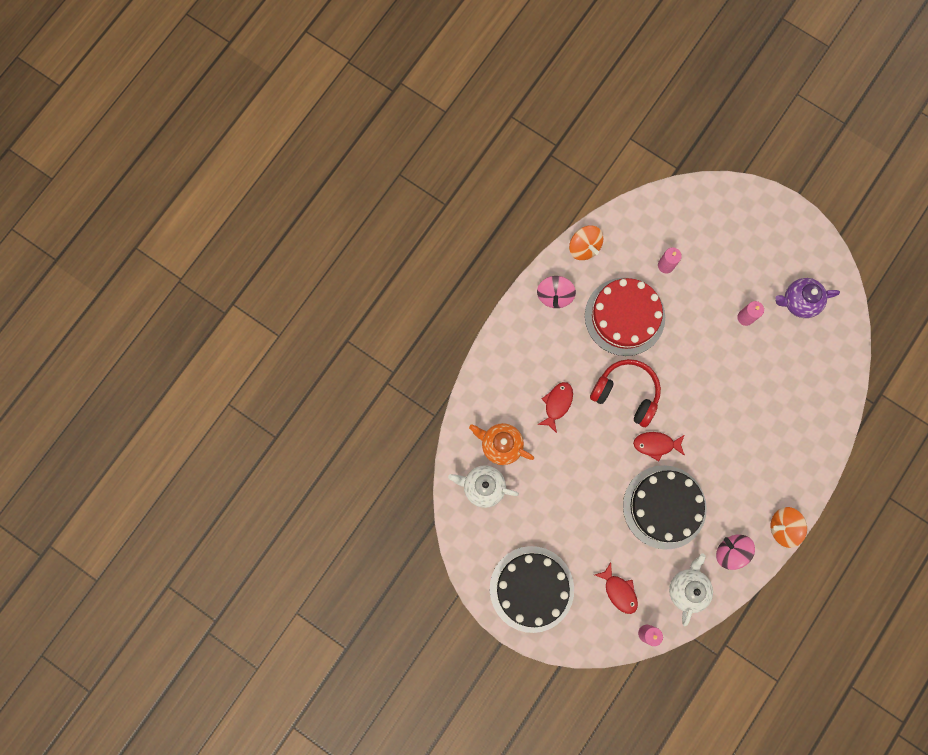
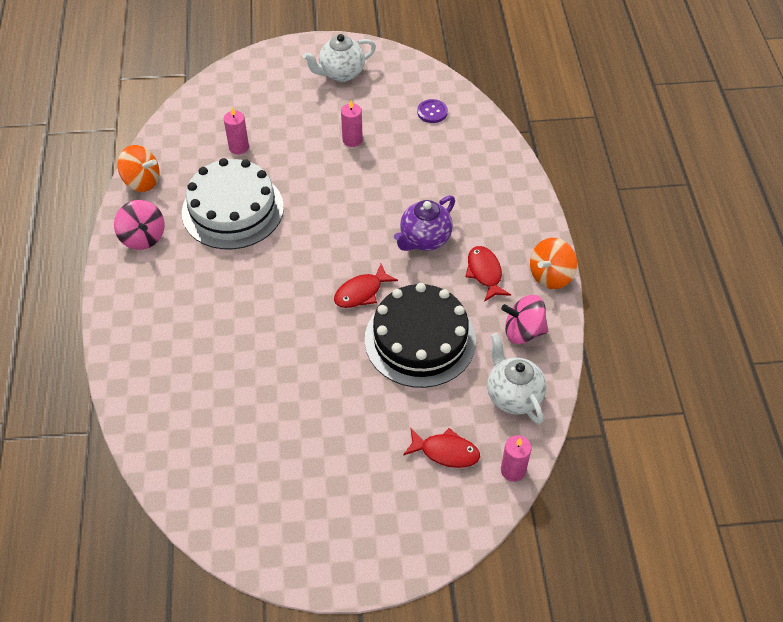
camera: 40 degrees left, 25 degrees down
(483, 487) = (203, 462): white teapot -> white teapot (341, 73)
(501, 445) = (191, 406): orange teapot -> none
(531, 589) = (347, 524): black cake -> none
(557, 404) = (224, 326): red fish -> red fish (485, 273)
(624, 316) = (232, 209): red cake -> white cake
(626, 394) = (291, 270): red headphones -> none
(799, 302) = (390, 100): purple teapot -> purple teapot (424, 239)
(819, 335) = (432, 112): none -> purple button

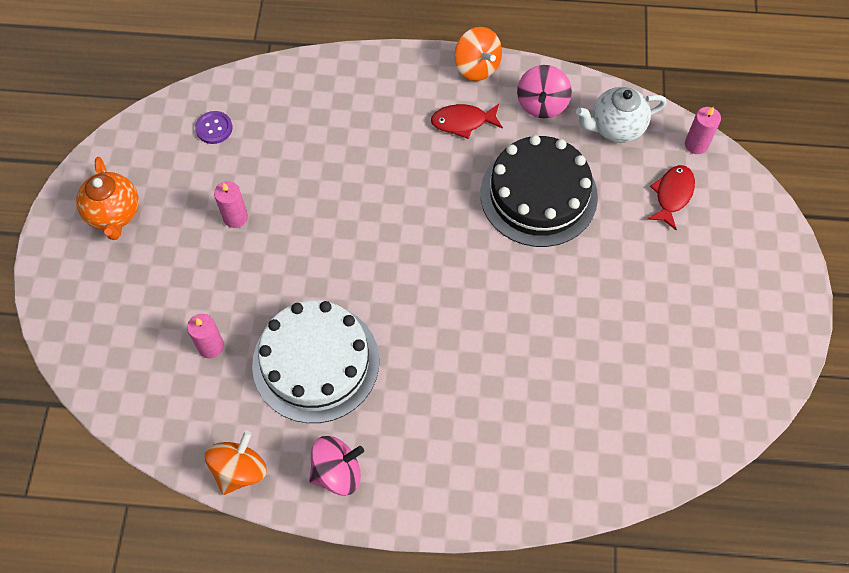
camera: 80 degrees left, 10 degrees up
(341, 73) = (114, 214): white teapot -> orange teapot
(361, 292) = (468, 240): red fish -> none
(424, 239) = (406, 168): purple teapot -> none

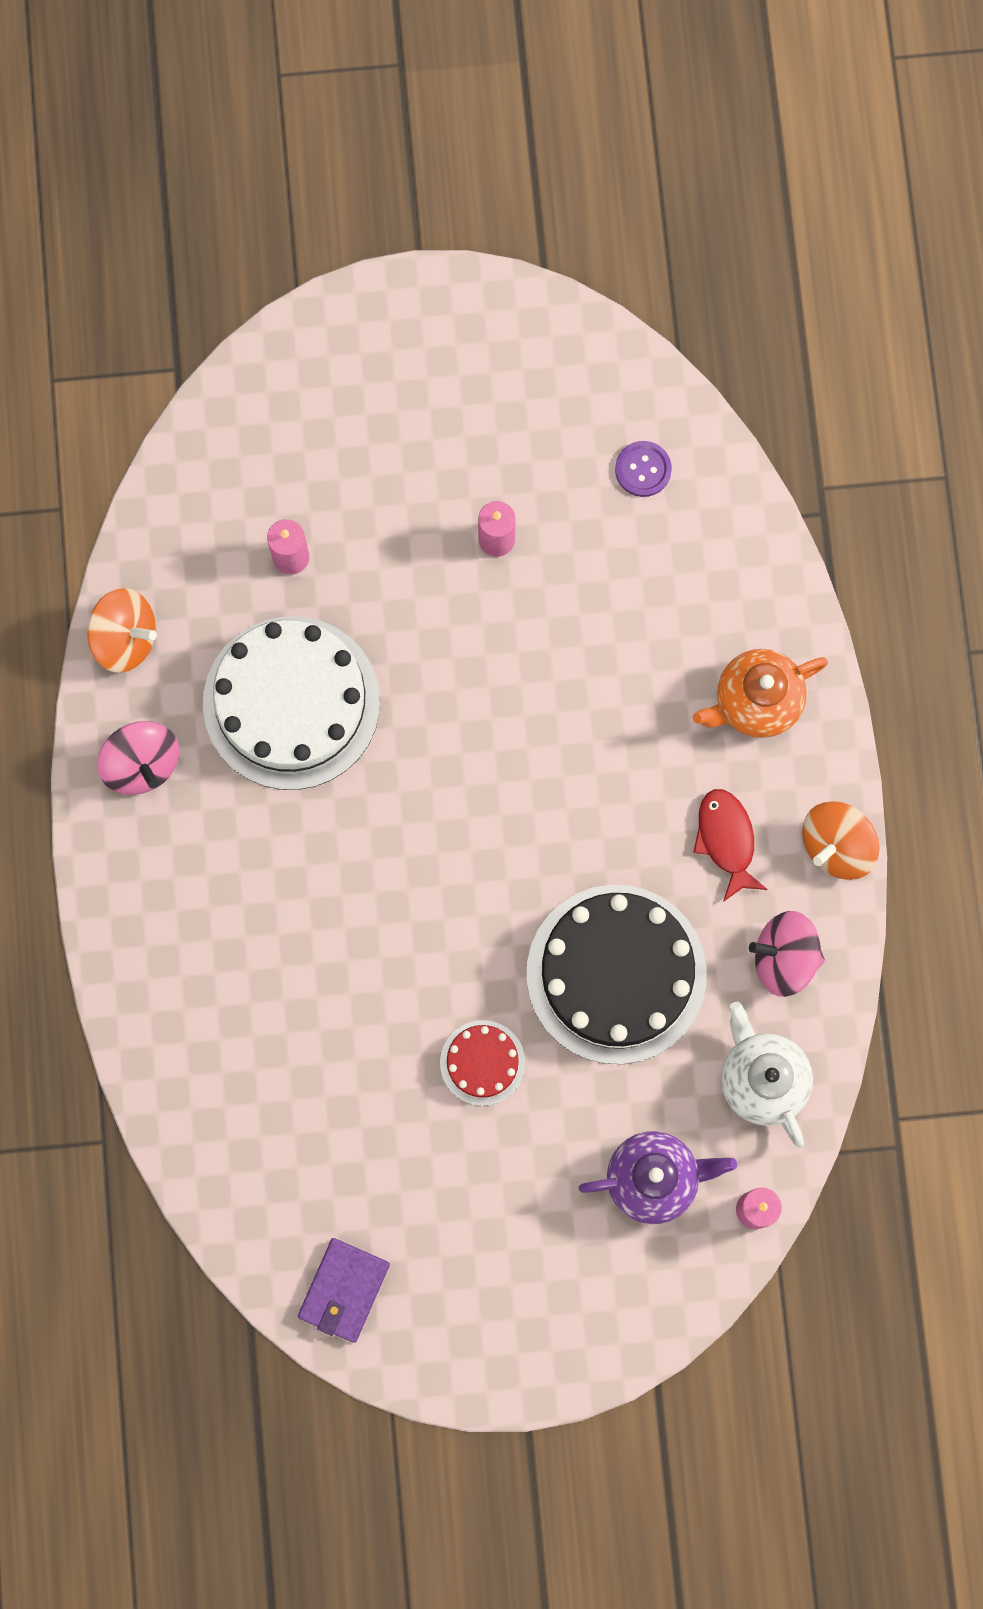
camera: 80 degrees right, 15 degrees up
(114, 214) = (471, 369): orange teapot -> orange teapot (756, 702)
(587, 281) = (482, 1062): none -> red cake
(672, 195) = (653, 1178): red fish -> purple teapot
(734, 392) = (344, 1290): none -> purple wallet

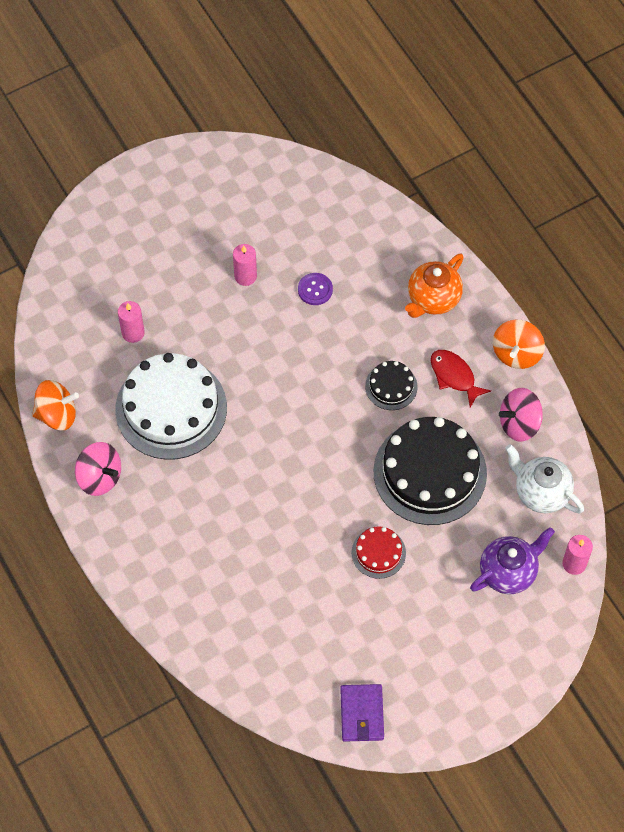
camera: 25 degrees left, 15 degrees down
(625, 813) = (391, 386): none -> black cake
(643, 469) = (309, 208): purple button -> purple button (315, 290)

